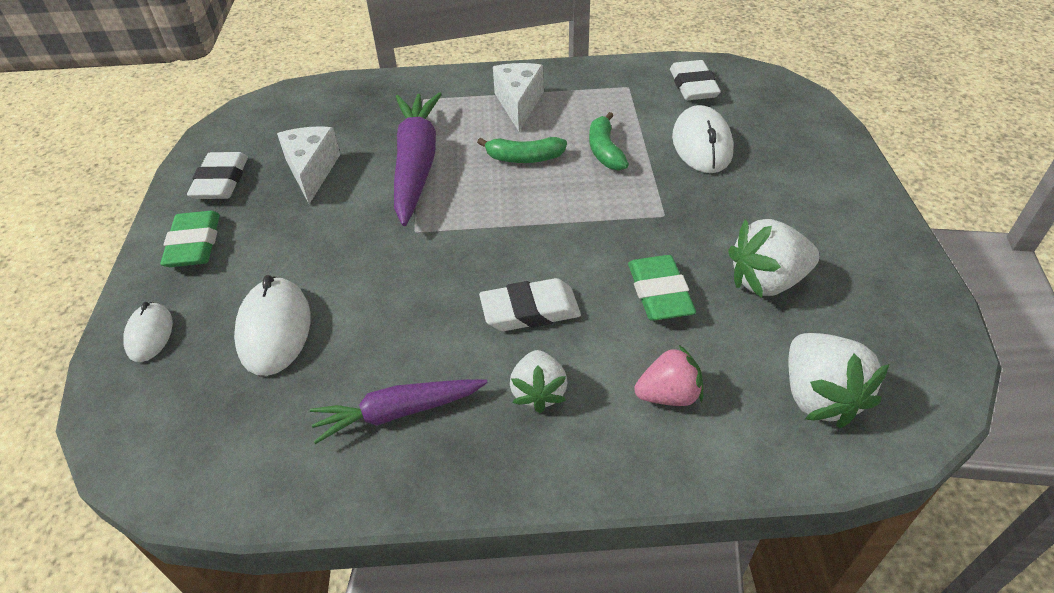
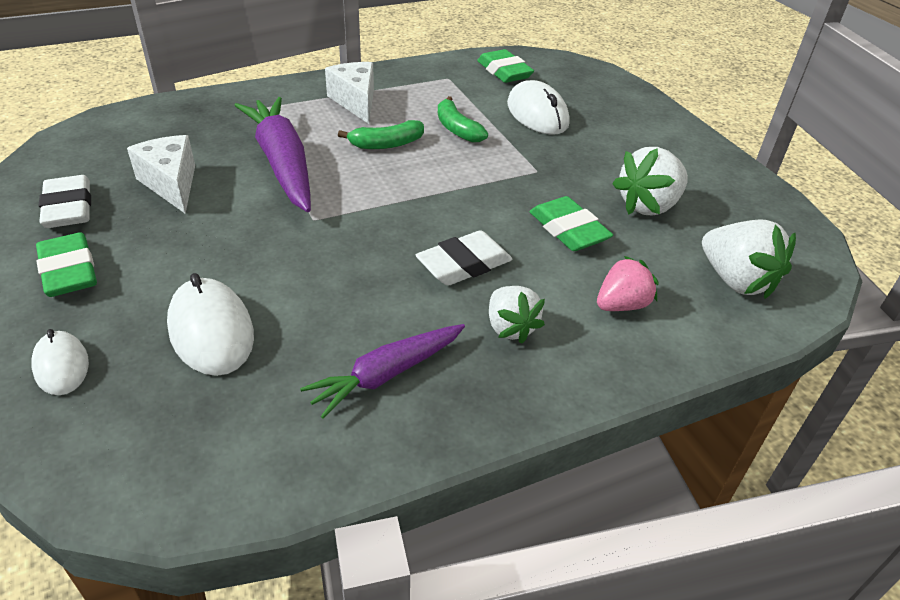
camera: 25 degrees left, 5 degrees down
(693, 86) = (504, 72): white eraser -> green eraser

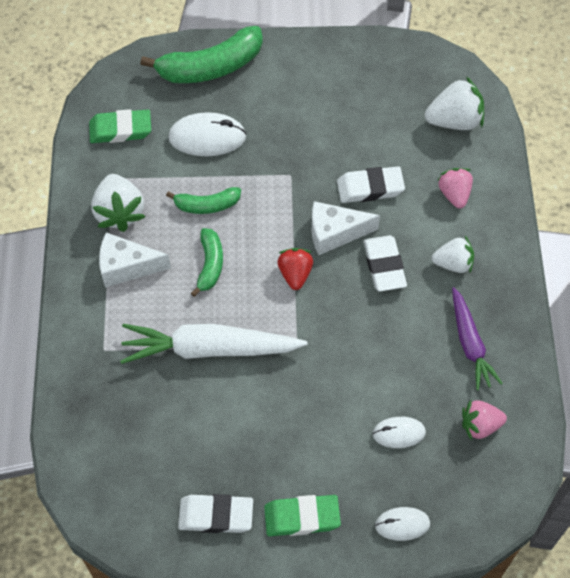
camera: 65 degrees left, 20 degrees up
(171, 184) = (209, 436): white cheese -> white cheese (335, 233)
(211, 331) = (398, 433): white mouse -> white mouse, size x0.60
(247, 418) = (480, 425): none -> pink strawberry
(282, 163) = (209, 349): purple carrot -> white carrot
(409, 199) = (295, 274): none -> red strawberry
(568, 230) = (370, 188): green eraser -> white eraser
(620, 100) = (210, 67): none -> green banana
(648, 206) = (361, 126): white strawberry -> white strawberry (119, 212)

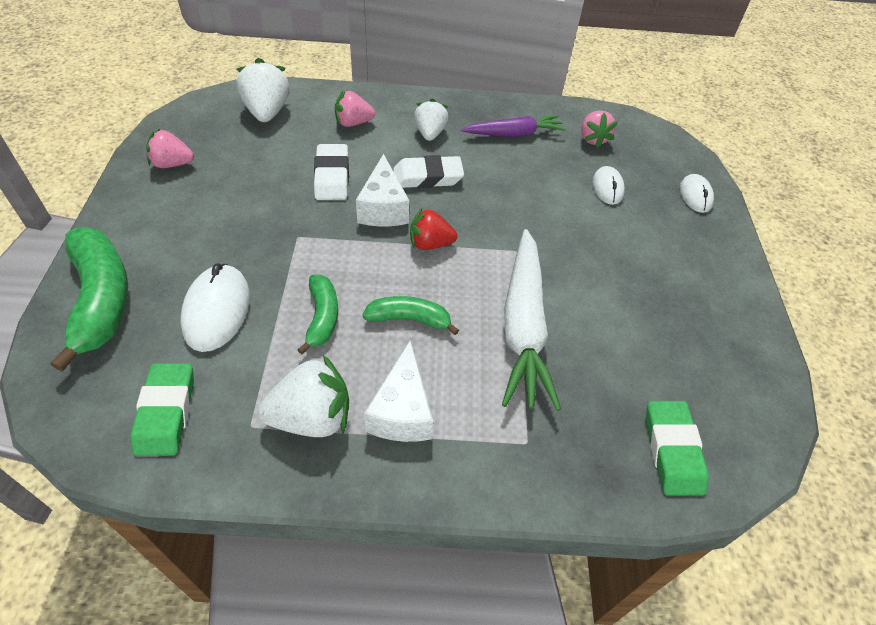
camera: 90 degrees left, 10 degrees down
(216, 515) = (723, 333): white eraser -> none
(302, 517) = (707, 263): green eraser -> green eraser (672, 450)
(364, 68) = (172, 164): none -> pink strawberry

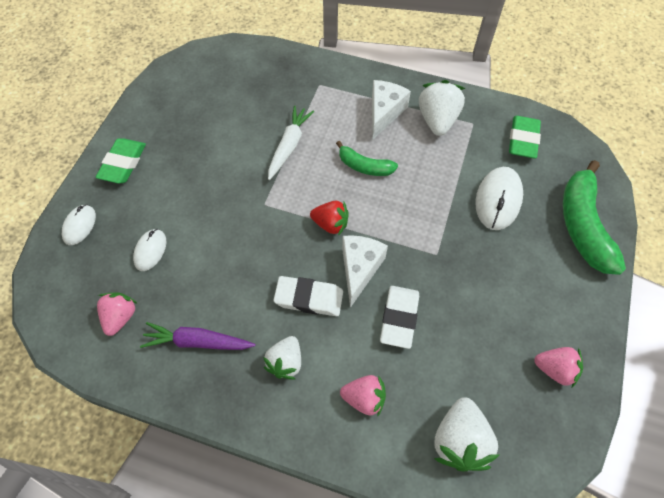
camera: 160 degrees left, 10 degrees up
(312, 417) = (437, 120): white strawberry -> white strawberry turned 90 degrees clockwise
(322, 317) = (424, 180): green banana -> none
(523, 326) = (289, 146): white carrot -> white carrot, size x0.62
(672, 450) = (242, 65): green eraser -> green eraser (123, 163)

